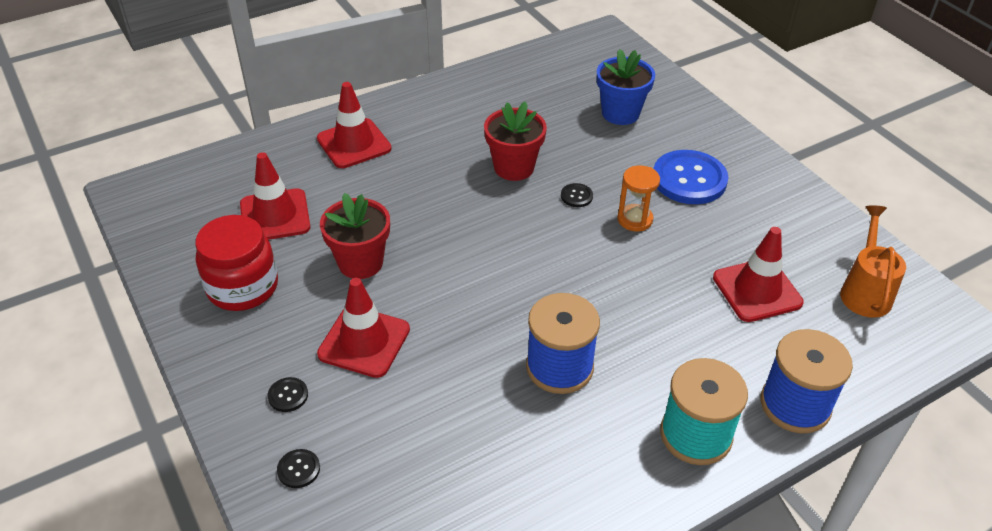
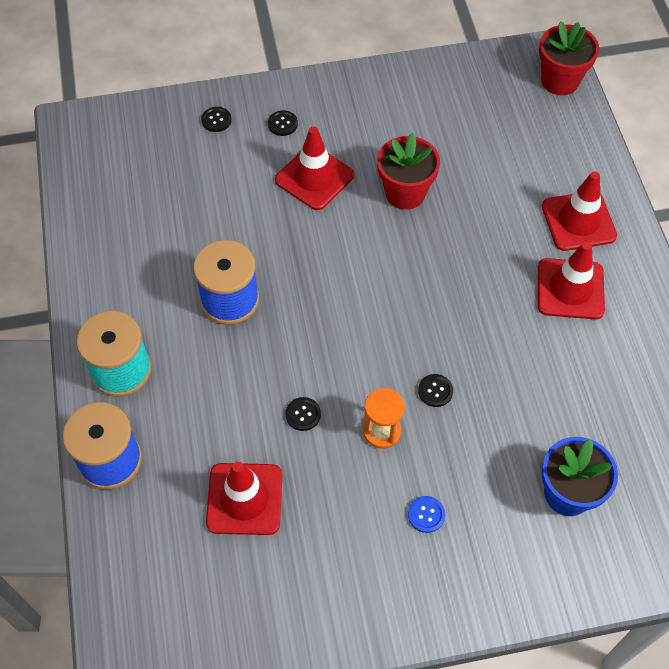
camera: 110 degrees right, 15 degrees up
(243, 287) = (406, 112): red jar -> none
(275, 216) = (488, 144): red traffic cone -> red traffic cone (570, 289)
(514, 167) = (499, 349): red flower pot -> red flower pot (560, 81)
(652, 274) = (303, 414): none -> black button
(689, 179) = (426, 515): blue button -> blue button, size x0.43
(865, 291) = (199, 604): orange watering can -> none

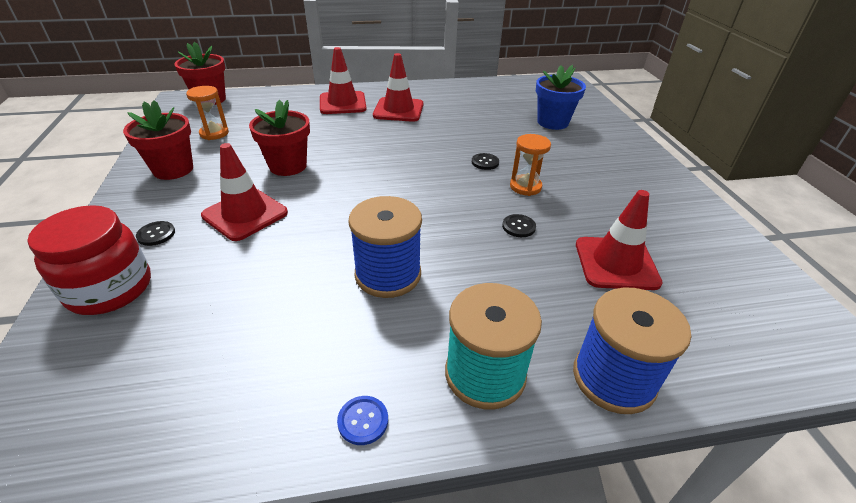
camera: 90 degrees left, 20 degrees down
(216, 120) = (110, 289): black button -> red jar
(388, 100) = (173, 169): none -> red flower pot
(426, 515) = (589, 171): blue button -> blue button (363, 421)
(469, 110) = (214, 133): none -> orange hourglass

